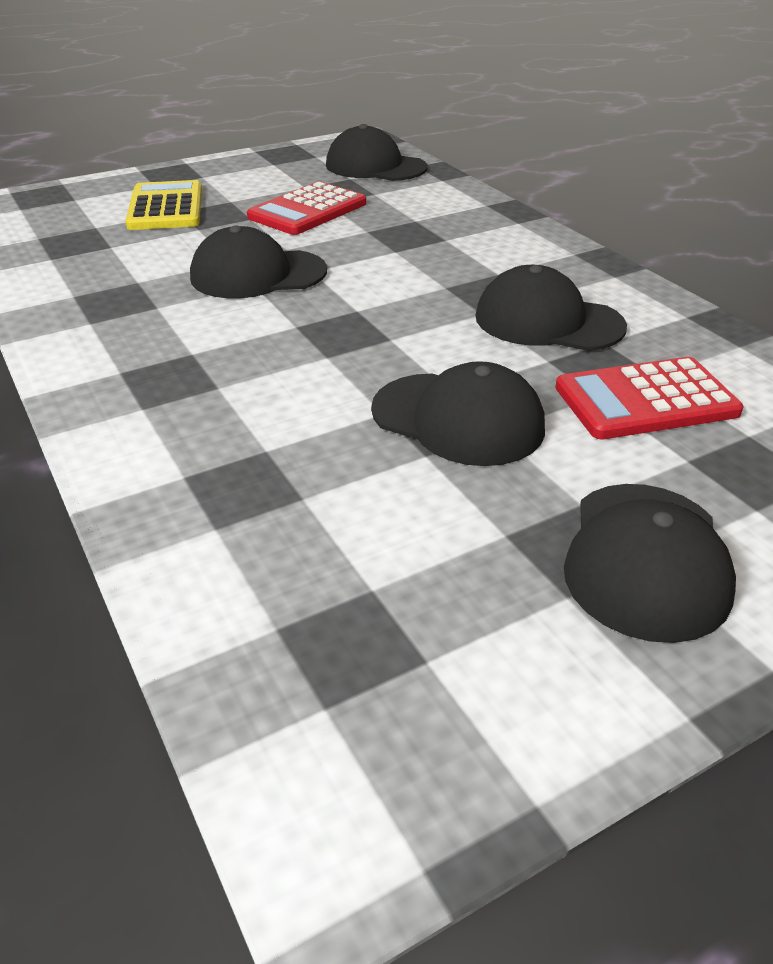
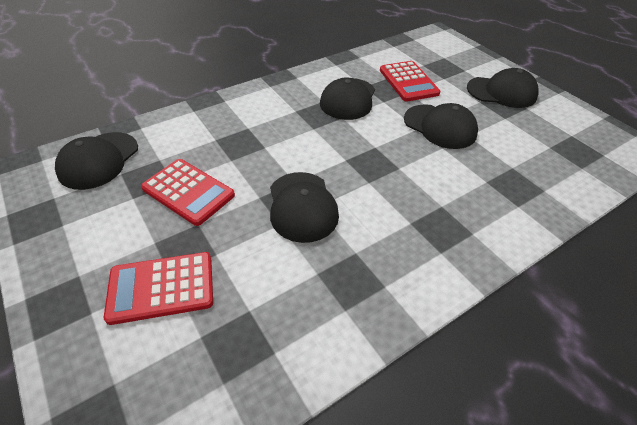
camera: 95 degrees left, 10 degrees up
(166, 207) = (161, 287): yellow calculator -> red calculator
(458, 419) = (440, 126): black cap -> black cap turned 105 degrees clockwise

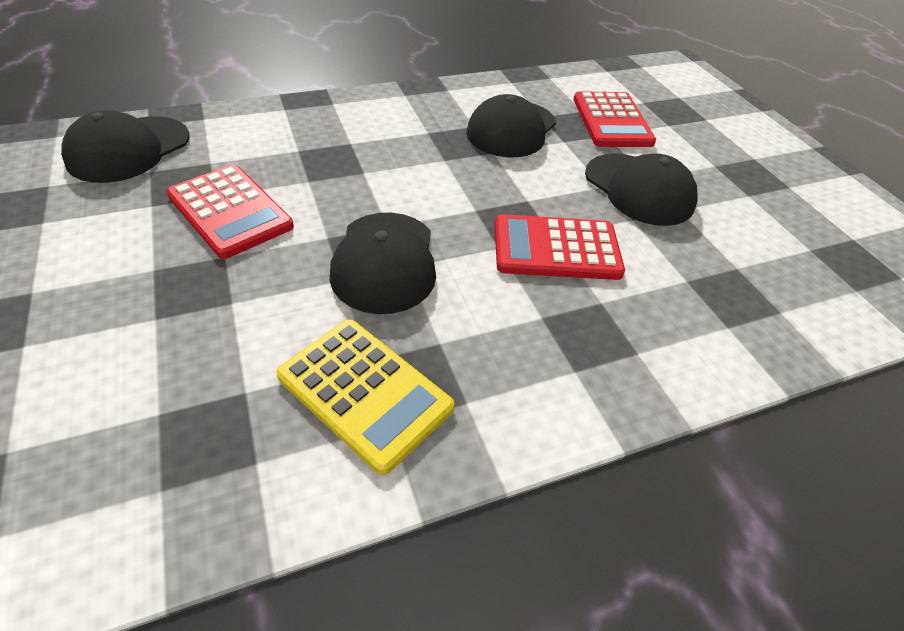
camera: 10 degrees right, 0 degrees up
(161, 287) = (134, 332): red calculator -> red calculator (556, 248)
(322, 294) = (365, 392): none -> yellow calculator
(501, 92) = (755, 158): black cap -> none

